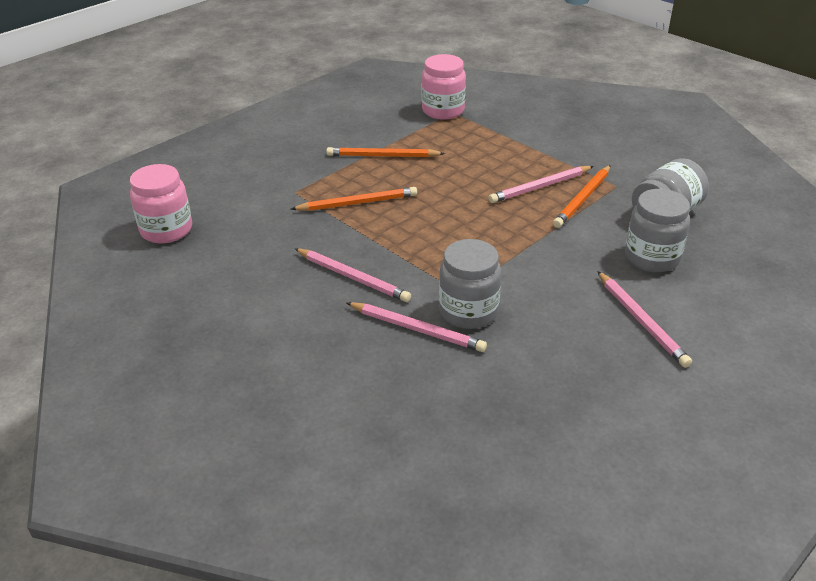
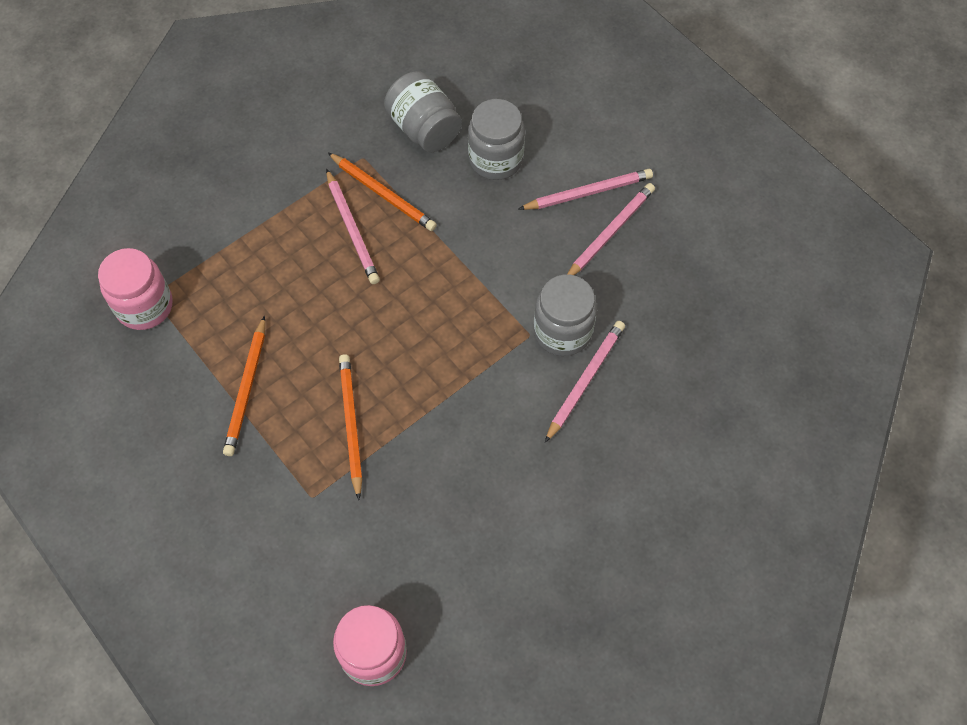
camera: 85 degrees left, 25 degrees up
(352, 277) = (496, 436): pink pencil -> pink pencil (610, 233)

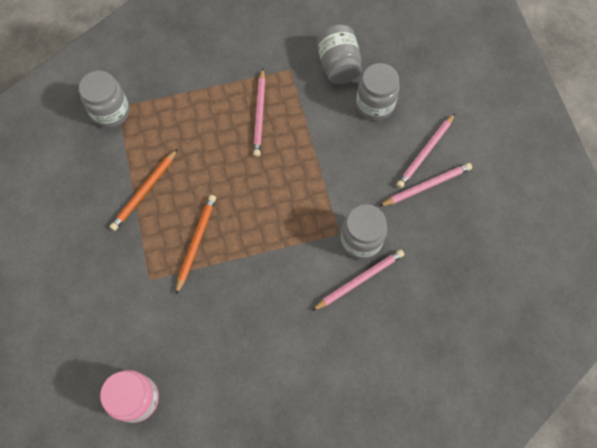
camera: 25 degrees right, 5 degrees up
(144, 306) = (111, 112): pink jar -> grey jar
(383, 194) = (290, 99): orange pencil -> none
(588, 192) = (425, 152): pink pencil -> pink pencil turned 120 degrees clockwise

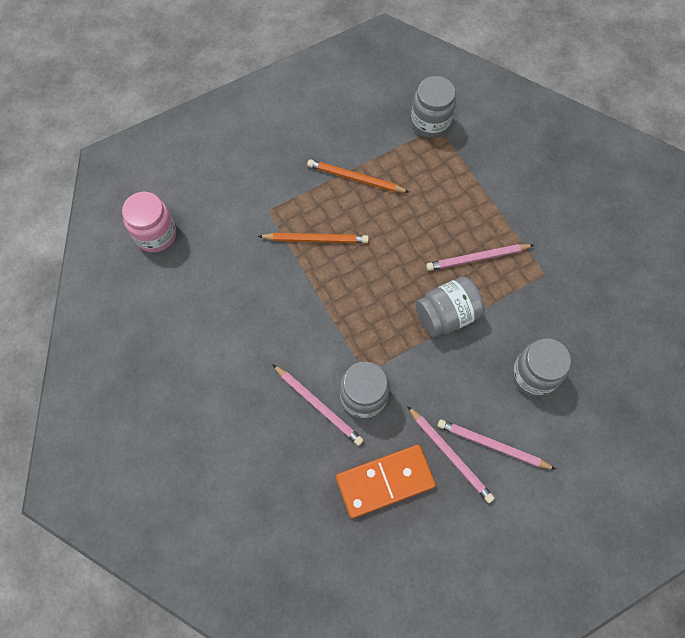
camera: 75 degrees right, 0 degrees up
(338, 65) = (570, 323): grey jar -> grey jar (447, 315)
(438, 242) = (385, 482): none -> orange domino

